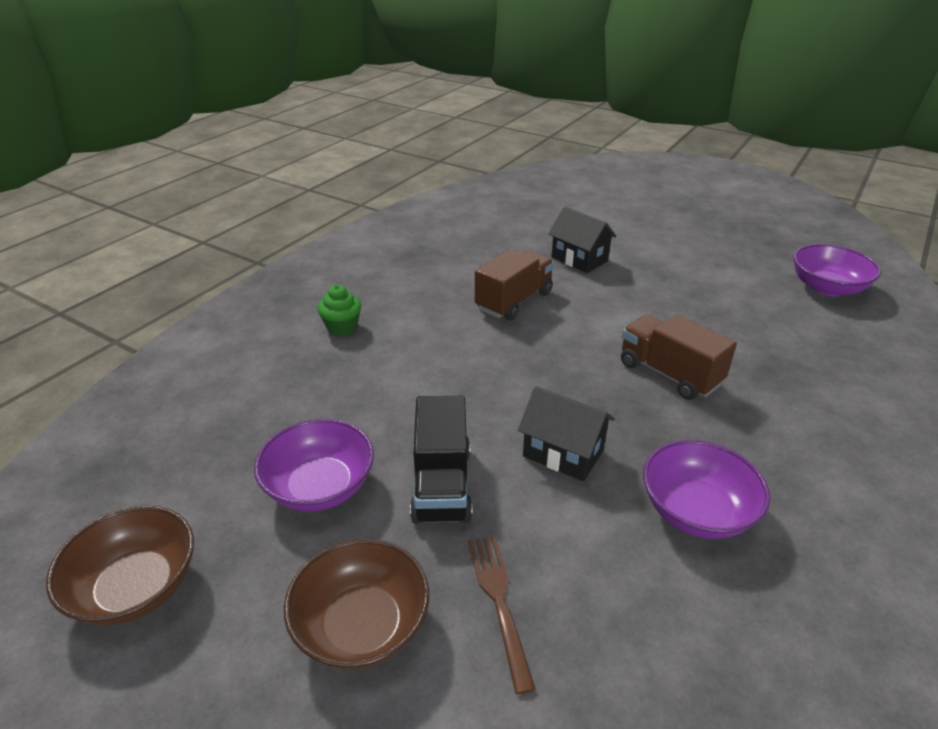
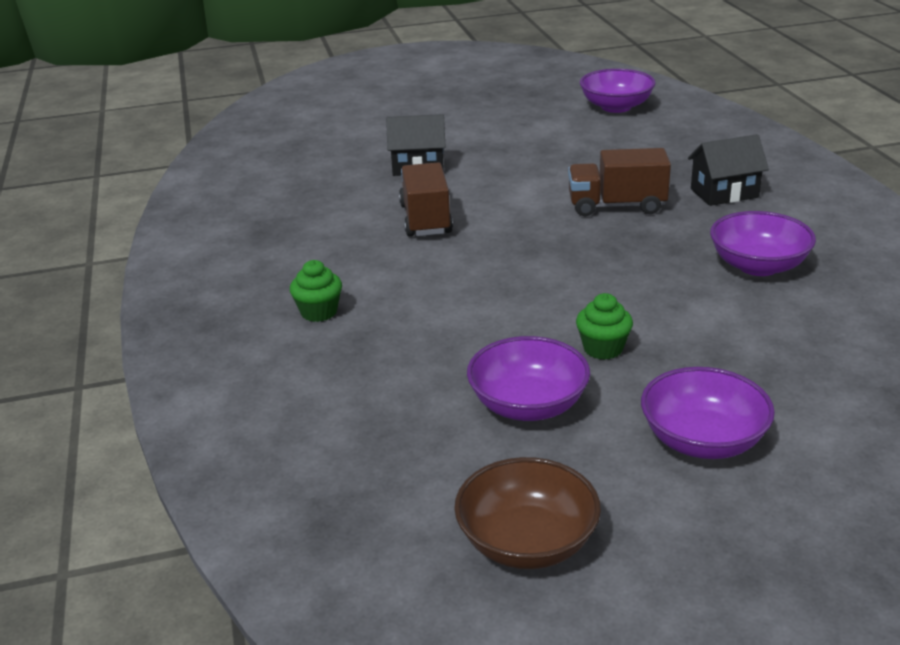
camera: 45 degrees left, 5 degrees down
(362, 626) = (702, 440): brown bowl -> purple bowl
(441, 484) = (603, 348): black truck -> green cupcake
(499, 602) = (747, 374): brown fork -> none
(563, 453) = (639, 285): black house -> black house (724, 193)

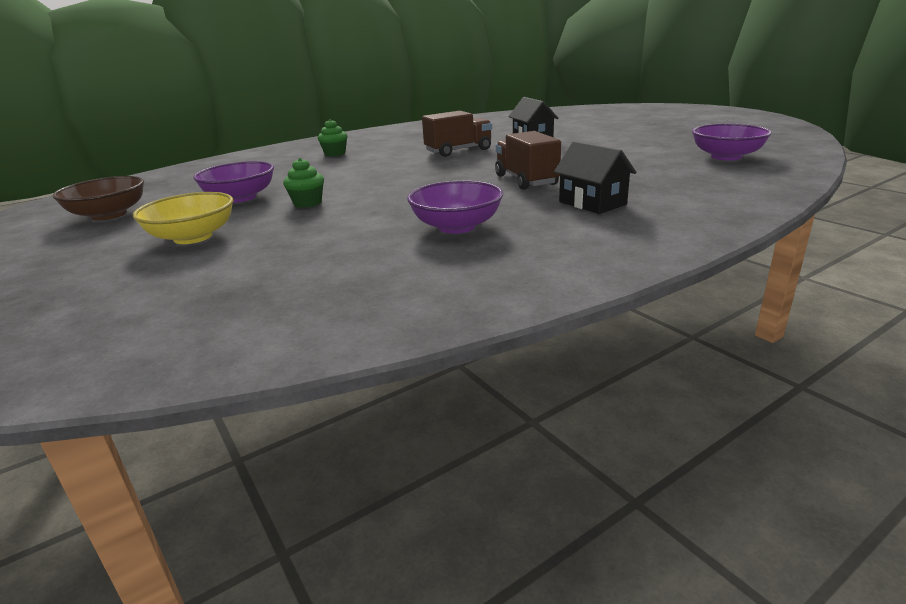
camera: 70 degrees right, 5 degrees down
(702, 440) = (193, 237): purple bowl -> yellow bowl

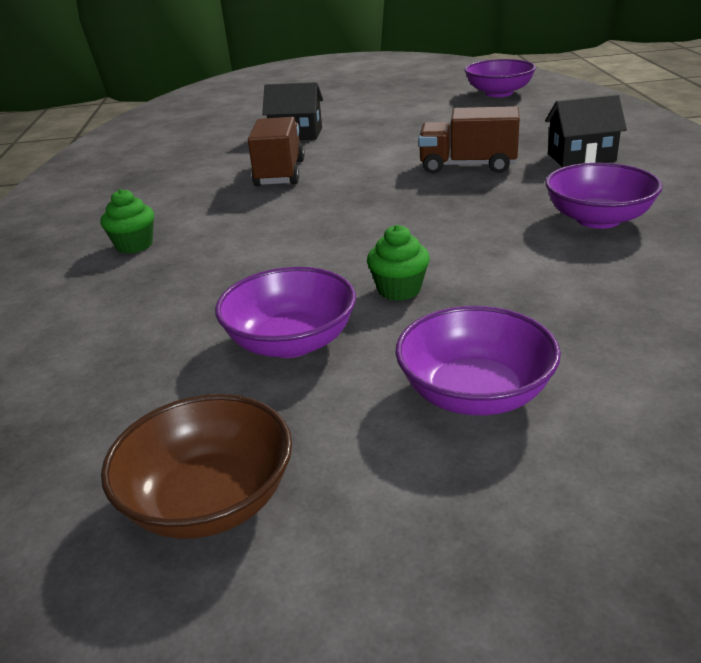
camera: 60 degrees left, 5 degrees up
(193, 237) = (475, 393): yellow bowl -> purple bowl

